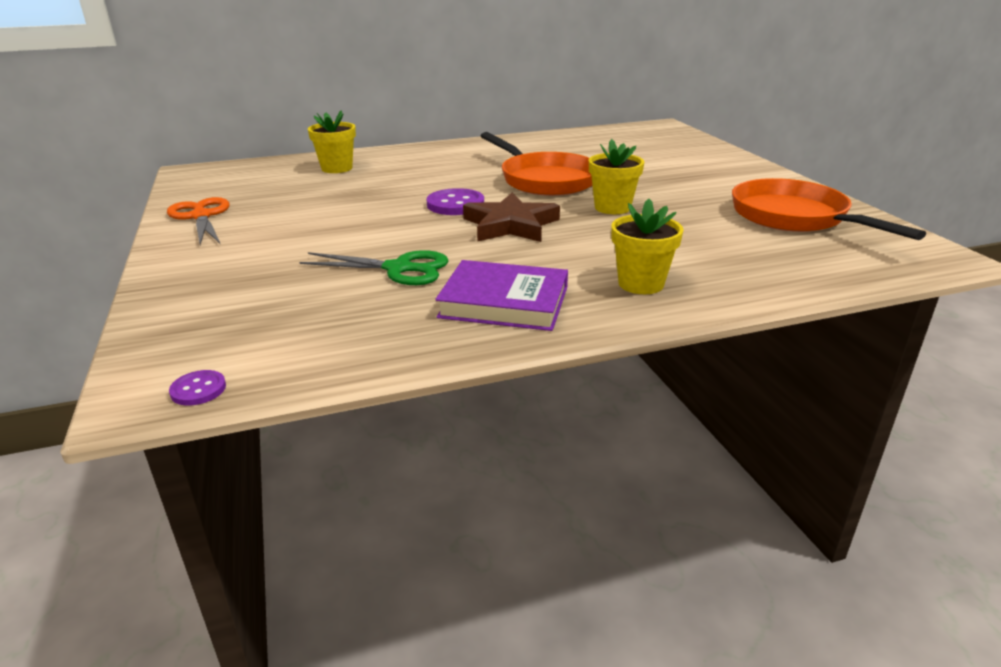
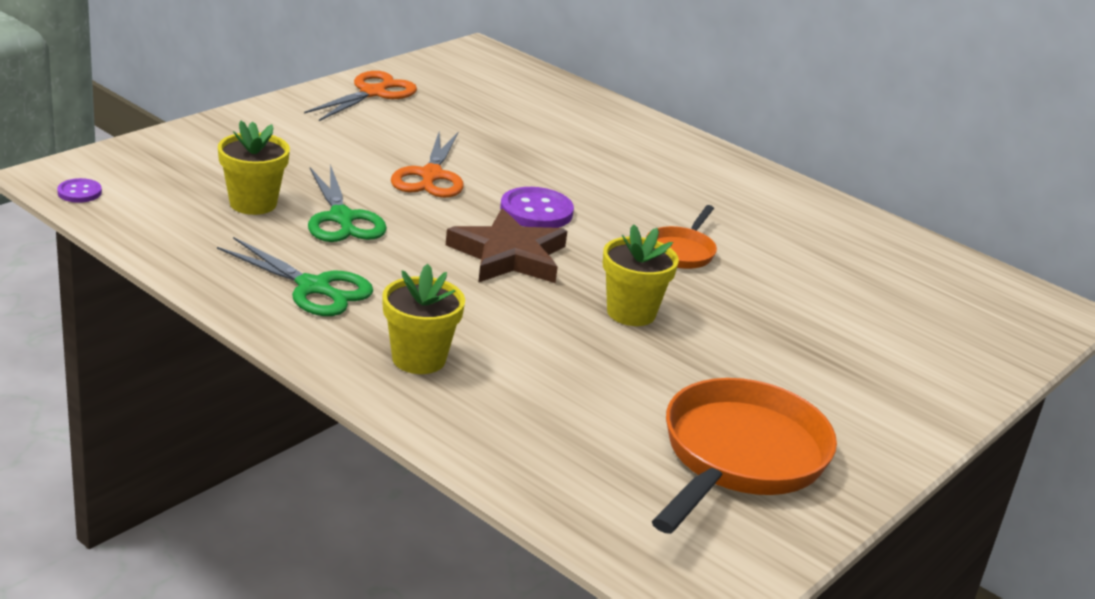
camera: 55 degrees right, 0 degrees up
(337, 168) = (573, 118): yellow flower pot -> yellow flower pot (253, 203)
(365, 224) = (431, 176): none -> orange scissors
(504, 302) = (313, 287): purple book -> green scissors
(544, 180) = (681, 251): orange pan -> orange pan, size x0.52

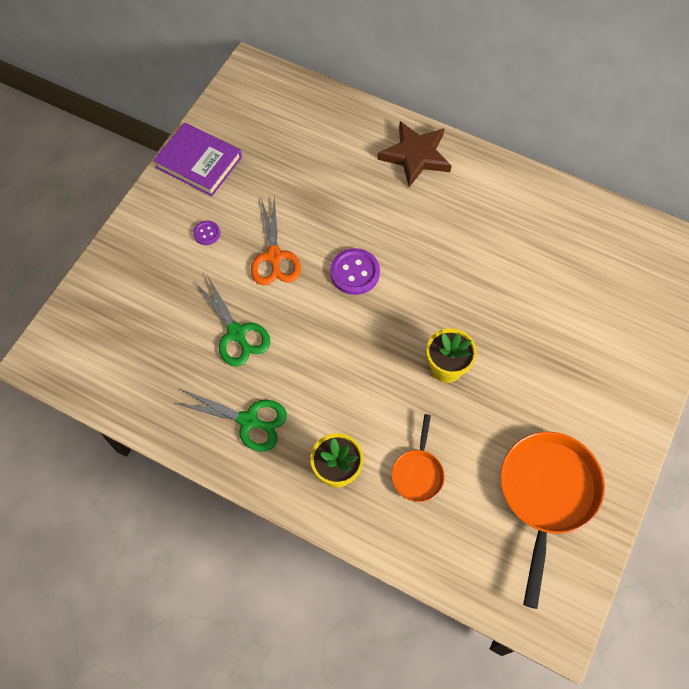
camera: 10 degrees left, 35 degrees up
(79, 192) = (61, 372): purple button -> purple button (207, 233)
(253, 203) = (175, 339): yellow flower pot -> none
(372, 93) = (199, 162): orange scissors -> purple book
(509, 256) = (354, 334): brown star -> brown star (415, 156)
(681, 251) = (458, 283): orange pan -> orange pan (417, 473)

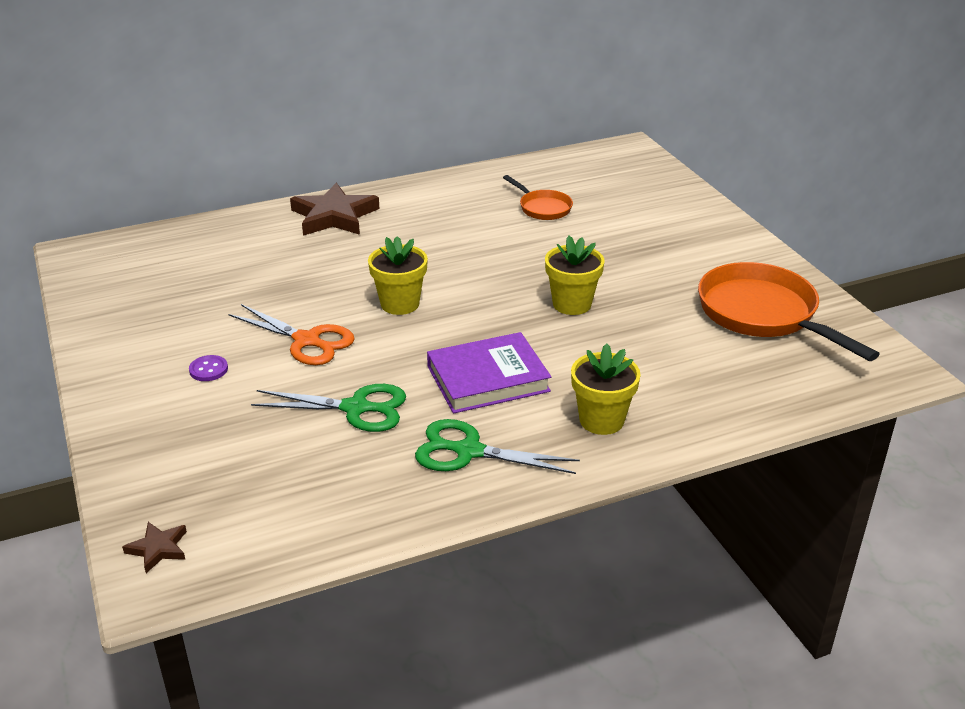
camera: 50 degrees left, 30 degrees down
(61, 338) = (158, 549): none -> brown star
(199, 162) = (118, 333): purple book -> purple book (488, 379)
(248, 420) = (469, 451): green scissors -> green scissors turned 135 degrees counterclockwise
(354, 272) = (400, 304): purple button -> yellow flower pot
(417, 473) = (662, 372): orange pan -> orange pan (542, 208)

